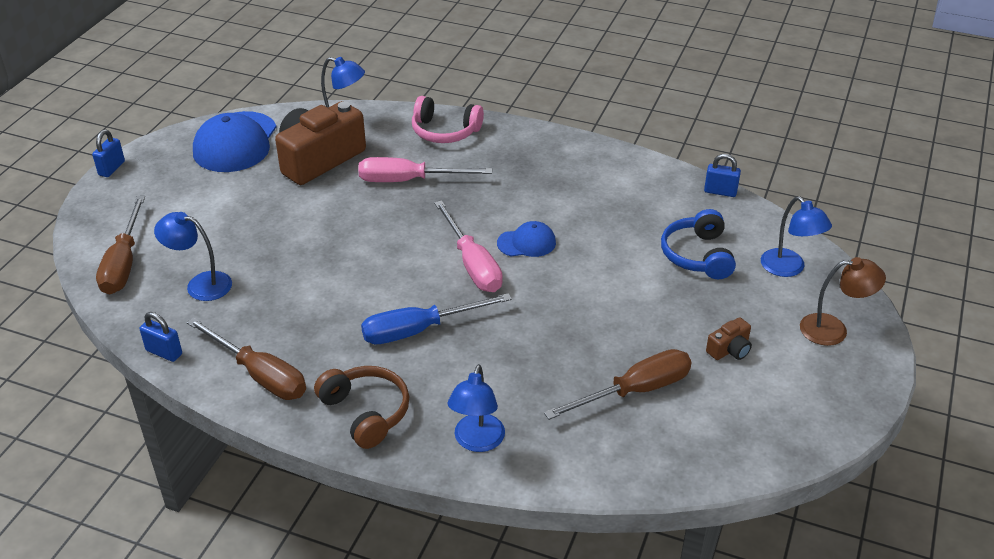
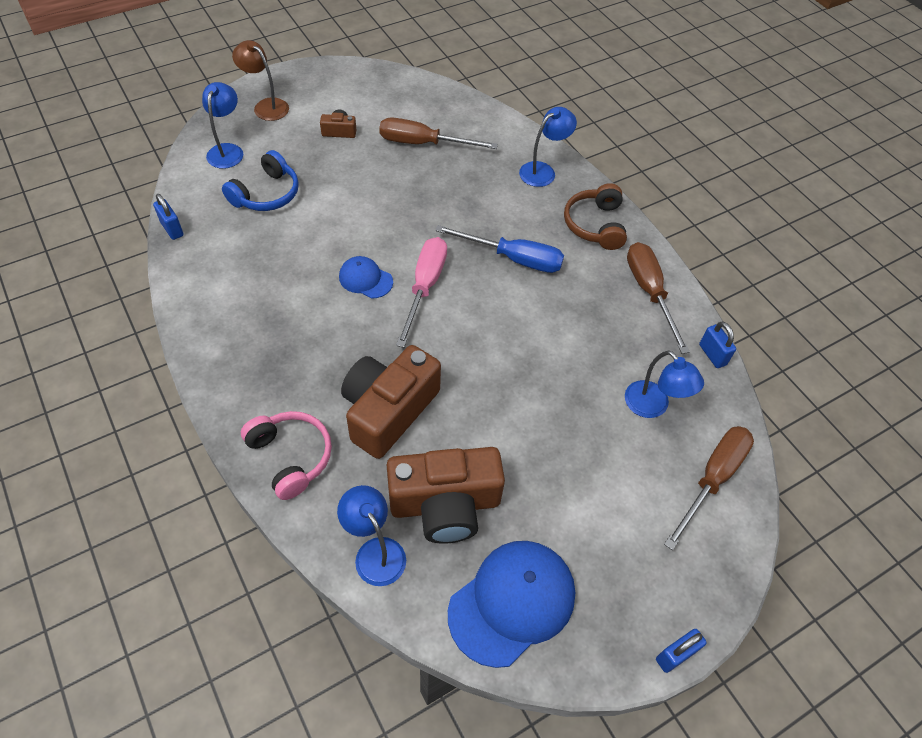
camera: 145 degrees left, 15 degrees up
(408, 180) = (388, 410): pink screwdriver -> brown camera

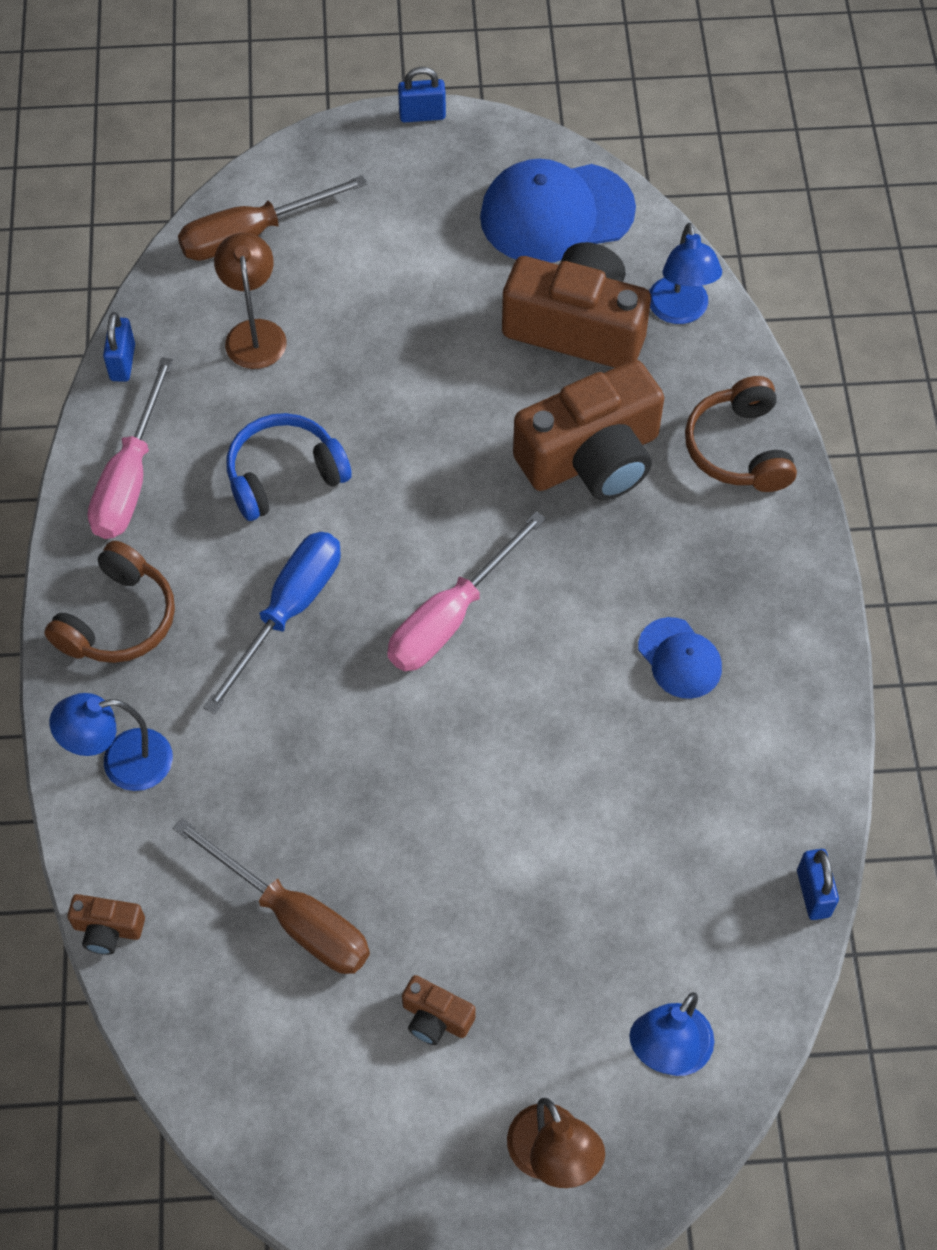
camera: 150 degrees left, 5 degrees up
(266, 194) = (629, 909): blue headphones -> blue headphones (284, 476)
(290, 457) = (739, 448): pink headphones -> brown headphones
(365, 279) = (533, 666): blue cap -> blue cap (679, 658)
(500, 116) = (108, 929): none -> brown camera
(513, 258) = (288, 611): blue screwdriver -> blue screwdriver turned 75 degrees clockwise
(649, 292) = (130, 478): brown screwdriver -> pink screwdriver
(653, 406) = (254, 333): blue lamp -> brown lamp

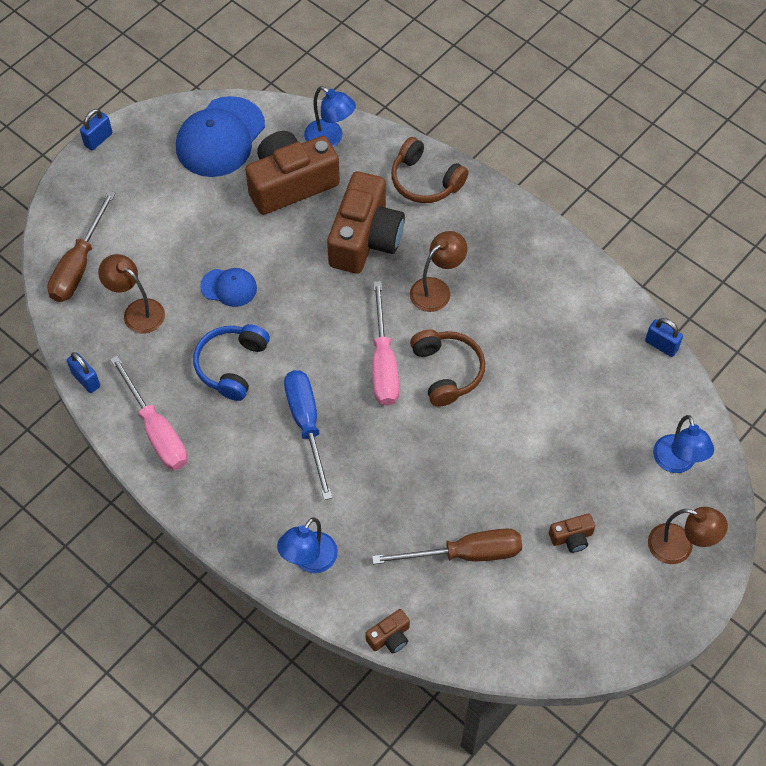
camera: 45 degrees left, 0 degrees up
(118, 619) = (230, 500): brown headphones -> brown headphones (447, 371)
(609, 585) = (436, 289): none -> brown lamp
(679, 658) = (501, 295): blue cap -> blue cap (229, 287)

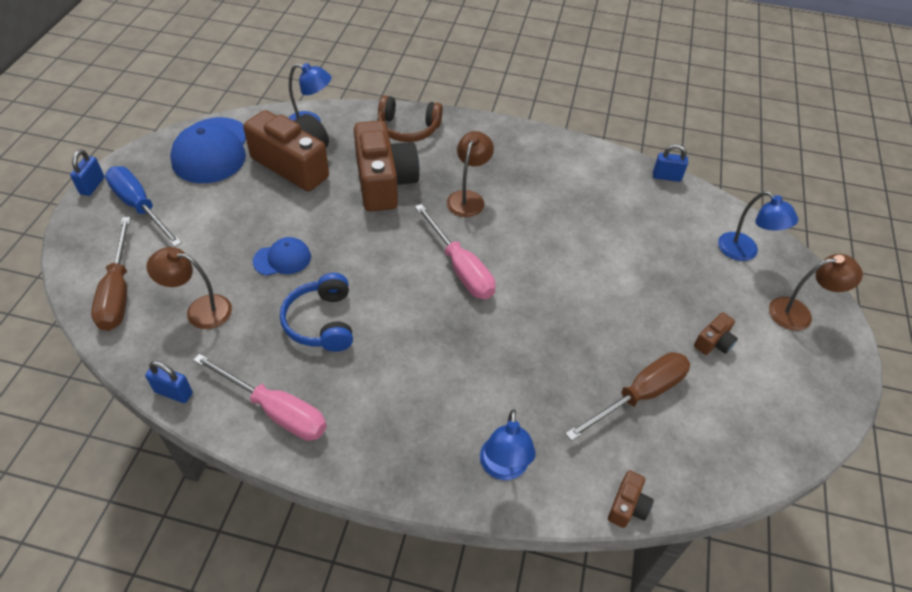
camera: 30 degrees left, 10 degrees down
(291, 183) = (295, 164): brown camera -> brown camera turned 90 degrees clockwise
(307, 425) = (424, 345): blue screwdriver -> blue screwdriver (140, 207)
(447, 371) = (518, 254): brown headphones -> none

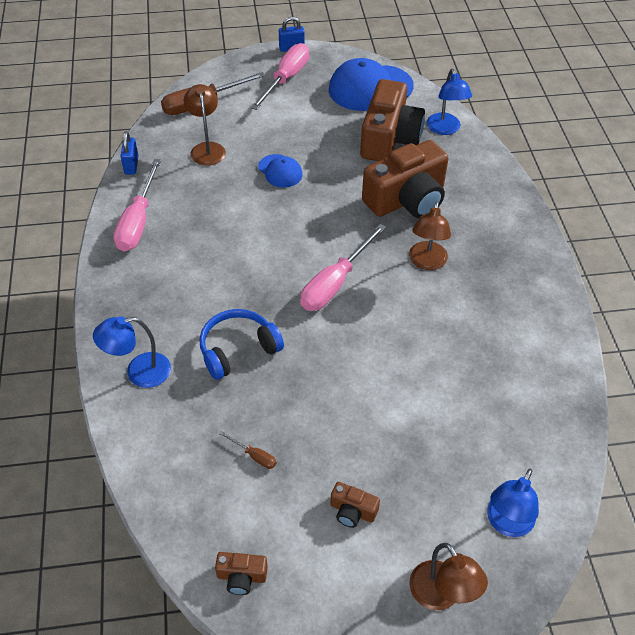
camera: 70 degrees right, 0 degrees up
(140, 207) = (286, 79): blue screwdriver -> pink screwdriver
(322, 322) = (229, 216): blue headphones -> blue headphones (238, 350)
(408, 128) = (490, 191): brown headphones -> none
(468, 198) = (426, 262): brown lamp -> brown lamp turned 105 degrees clockwise
(627, 506) = (133, 470): brown camera -> brown camera (241, 577)
(639, 395) = (254, 456): brown screwdriver -> brown screwdriver, size x0.43
(666, 177) = (580, 422): blue padlock -> none

